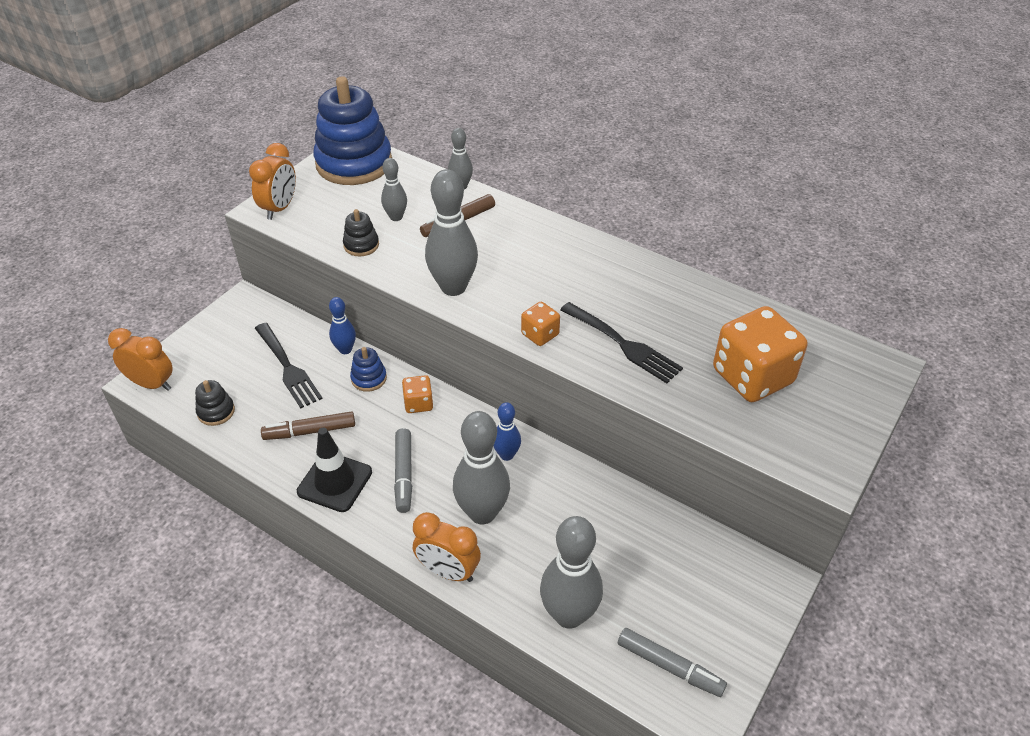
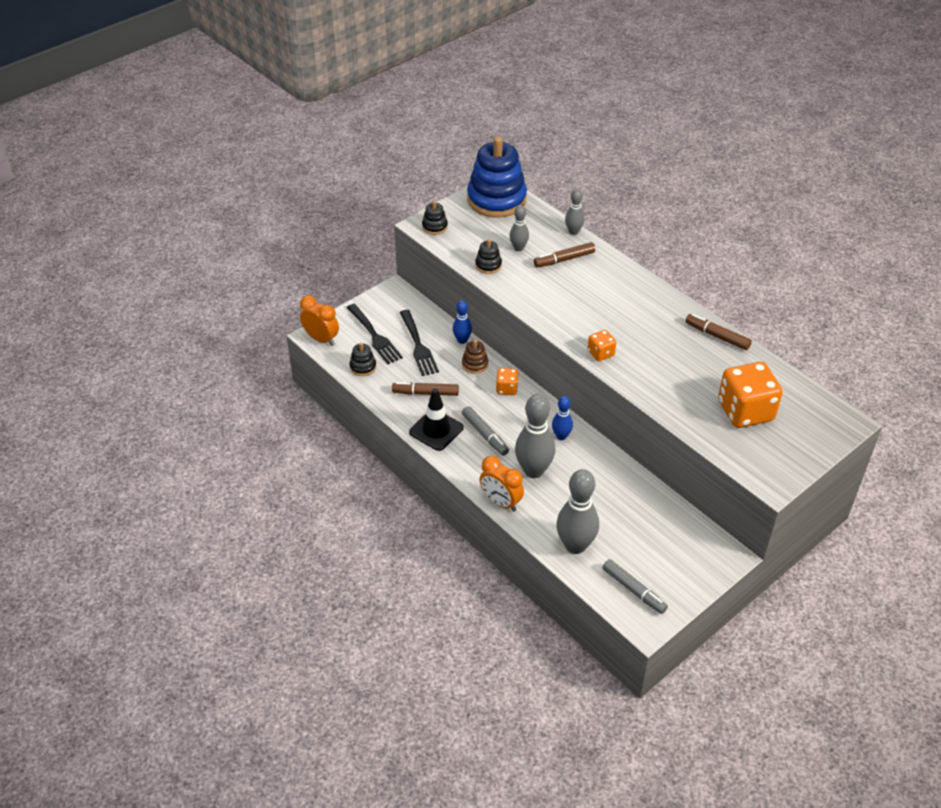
camera: 15 degrees right, 0 degrees up
(280, 208) = (434, 227): orange clock -> black stacking toy
(369, 378) = (475, 364): blue stacking toy -> brown stacking toy
(404, 474) = (485, 435): grey marker -> grey marker turned 45 degrees counterclockwise
(453, 287) = (547, 308): grey bowling pin -> none
(624, 344) = (659, 371): black fork -> black fork (375, 336)
(680, 284) = (717, 336): none -> brown marker

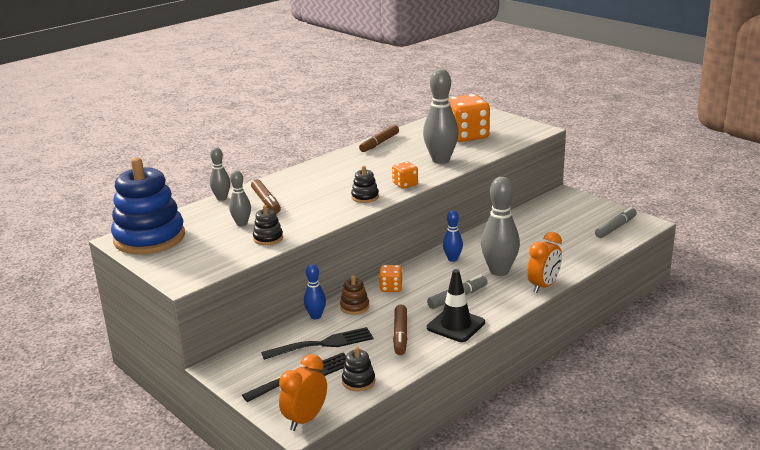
camera: 90 degrees left, 20 degrees down
(434, 227) = (188, 272): black stacking toy -> black stacking toy (365, 197)
(575, 545) = (580, 251): grey bowling pin -> grey bowling pin (441, 160)

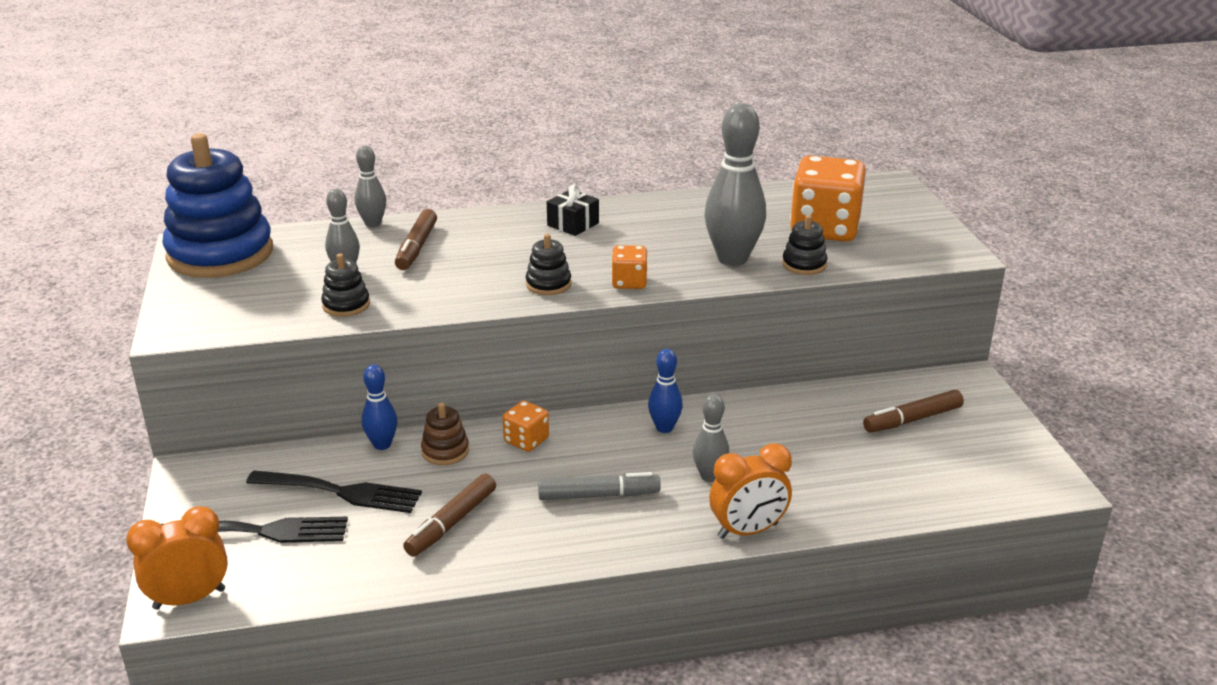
camera: 30 degrees right, 5 degrees up
(337, 167) = (573, 224): none -> black gift
(358, 381) = (316, 572): black stacking toy -> black stacking toy (804, 264)
(379, 143) = (680, 202): brown marker -> brown marker (912, 419)
(456, 325) = (542, 541): black traffic cone -> none
(499, 271) = (709, 476): grey bowling pin -> grey bowling pin, size x0.54
(615, 227) = (989, 472): grey marker -> none

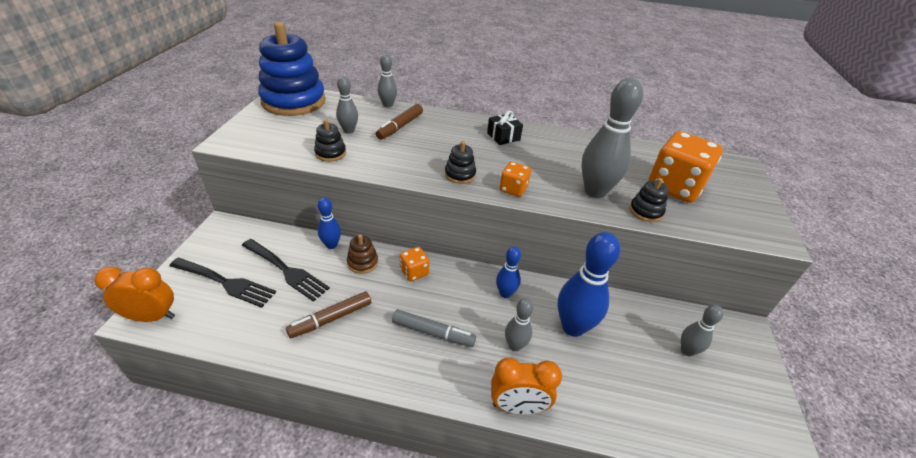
camera: 20 degrees right, 10 degrees up
(769, 437) = (573, 327): none -> blue bowling pin
(912, 419) = (687, 351): brown marker -> grey bowling pin

